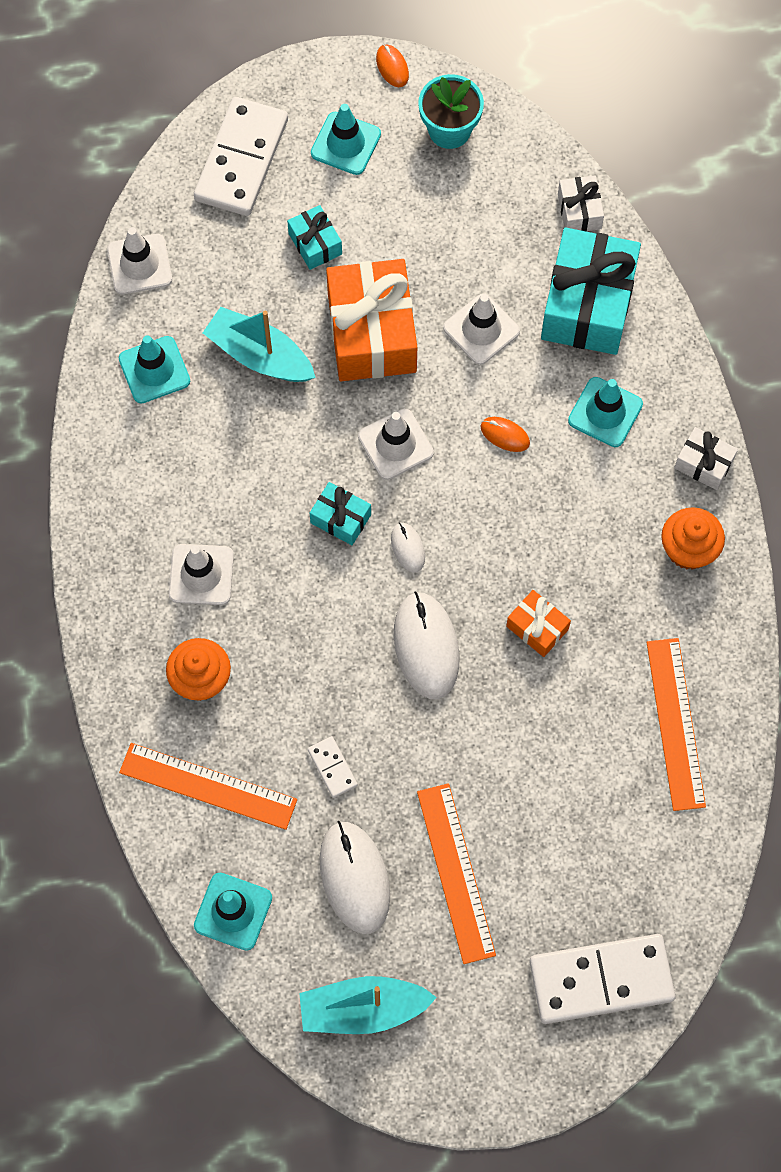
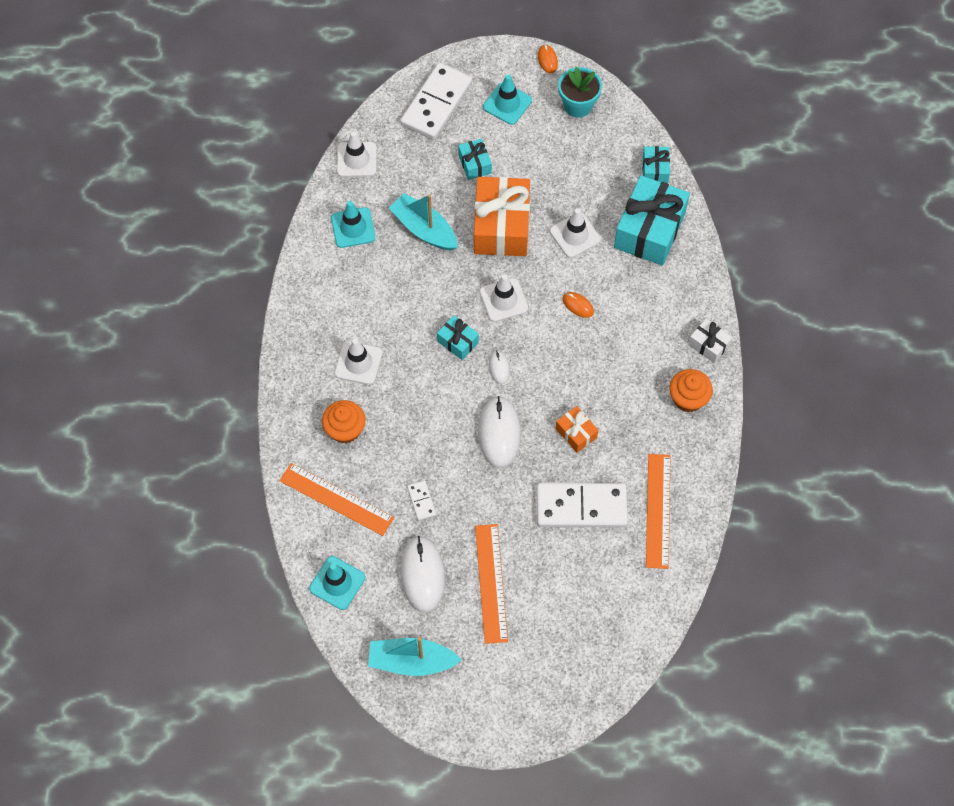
camera: 10 degrees right, 5 degrees down
(579, 211) = (655, 170): white gift -> turquoise gift
(601, 980) = (576, 670): white domino -> white domino (581, 507)
(605, 412) = (648, 301): turquoise traffic cone -> none

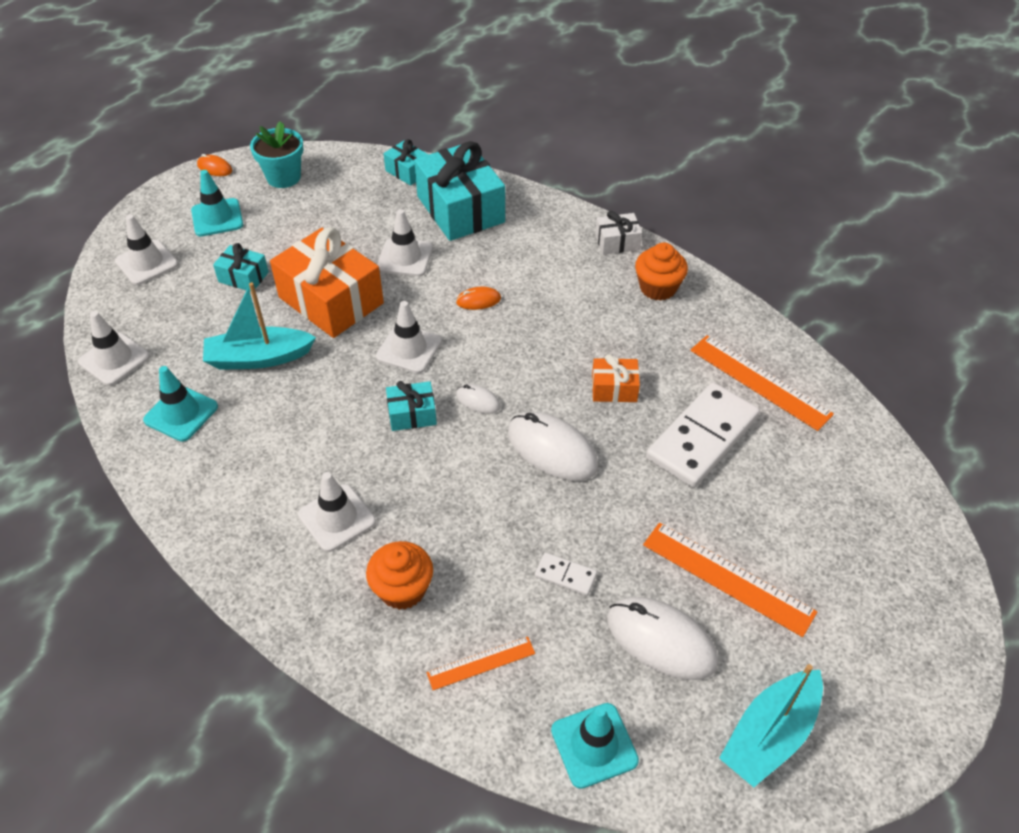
camera: 50 degrees left, 15 degrees down
(336, 499) = (481, 663): orange ruler -> orange ruler, size x0.58
(436, 104) = (147, 263): white domino -> white traffic cone

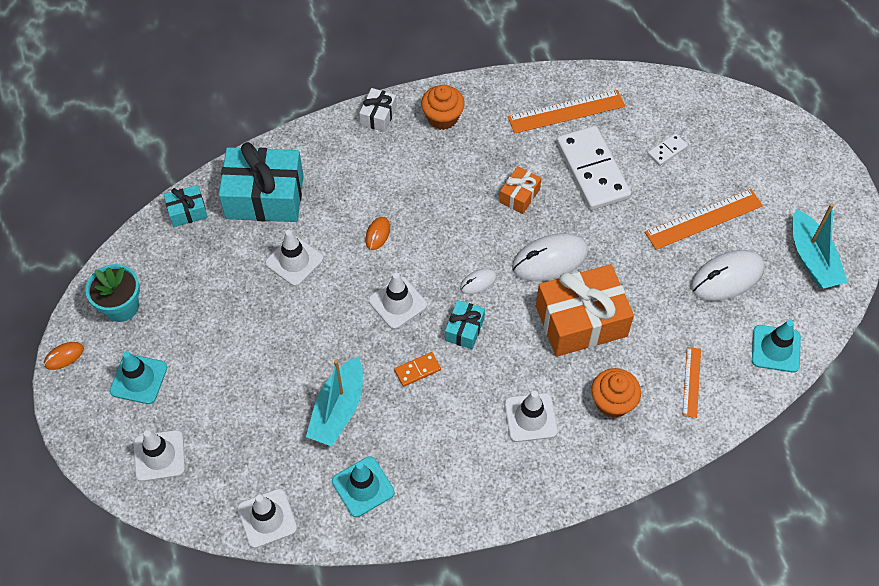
camera: 60 degrees left, 10 degrees up
(243, 277) = (233, 386): turquoise gift -> none
(331, 300) = (307, 333): orange gift -> orange gift (581, 321)
(339, 398) = (417, 370): none -> orange domino
(565, 575) = (654, 304): white domino -> white domino (667, 151)

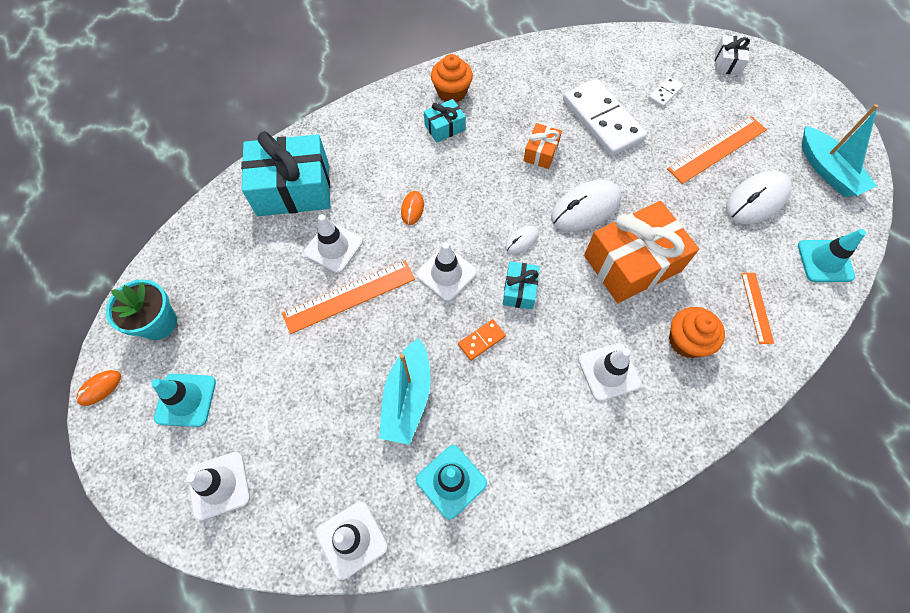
camera: 10 degrees left, 5 degrees up
(187, 211) = (217, 214): turquoise gift -> turquoise gift (444, 127)
(378, 116) = (391, 99): white gift -> white gift (727, 62)
(566, 111) = (564, 72): orange ruler -> orange ruler (349, 296)

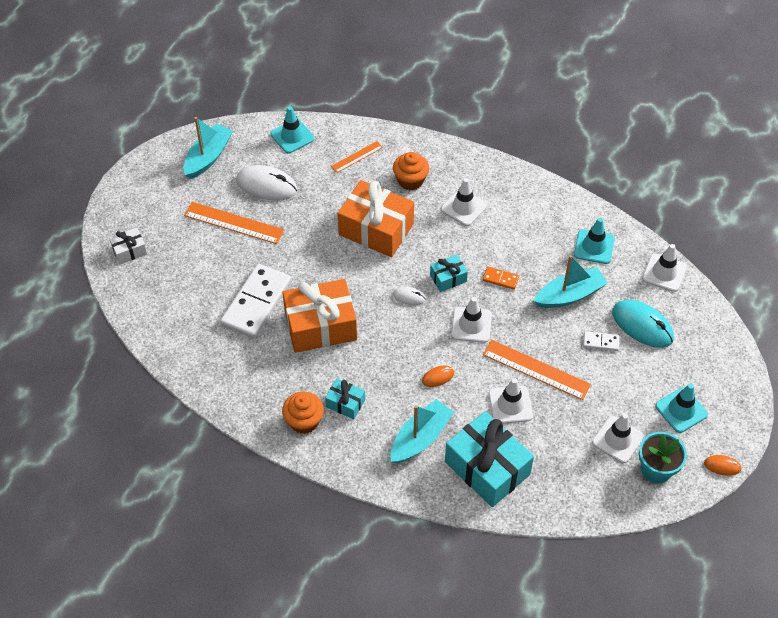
camera: 125 degrees left, 10 degrees down
(219, 485) = (703, 354): white traffic cone -> white traffic cone (617, 439)
(308, 446) = (642, 325): none -> turquoise mouse
(365, 159) = (420, 438): none -> turquoise boat
(541, 152) = (320, 326): orange gift -> orange gift, size x2.08
(585, 208) = (351, 274): white mouse -> none
(665, 93) = (196, 276): white domino -> white domino (600, 342)

